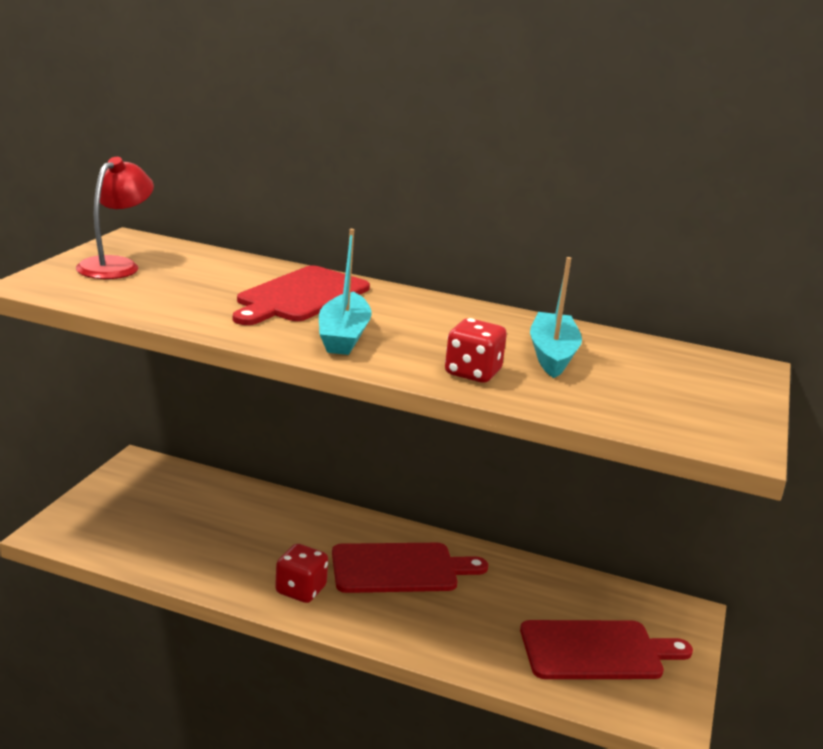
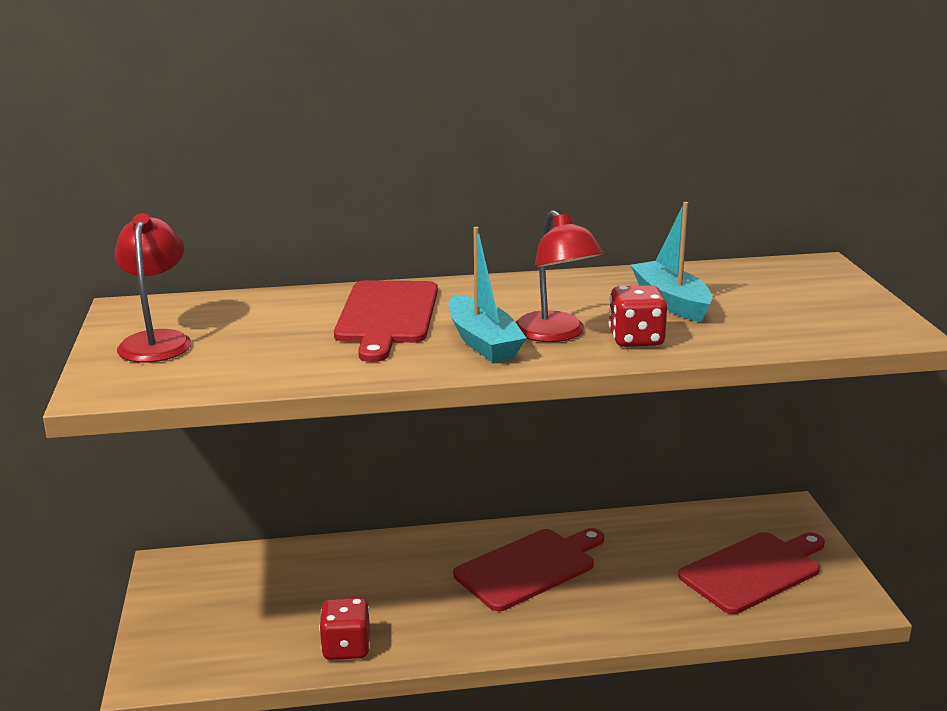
camera: 25 degrees left, 0 degrees up
(301, 590) = (462, 625): red dice -> red dice (346, 648)
(411, 349) = (556, 334): none -> red lamp

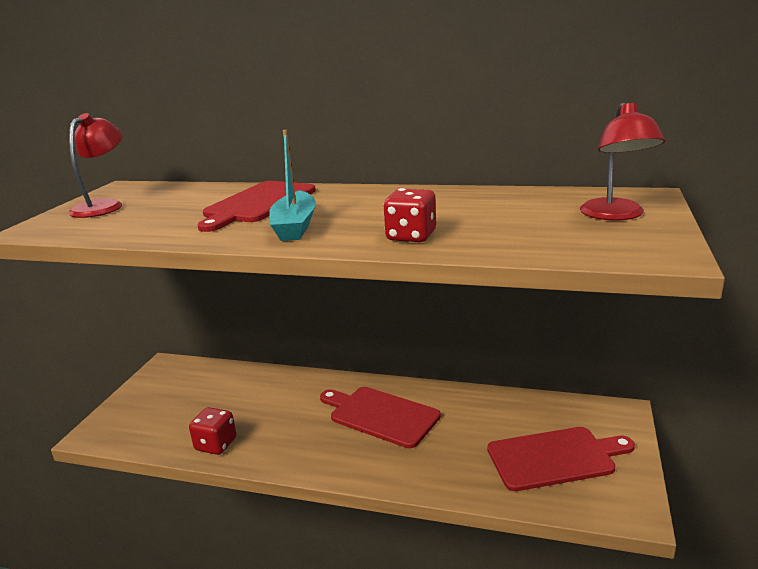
camera: 25 degrees right, 0 degrees up
(529, 567) = (380, 415): red cutting board -> red cutting board turned 135 degrees counterclockwise
(556, 334) = (354, 226): red lamp -> red lamp (616, 215)
(671, 302) = (477, 212): turquoise boat -> none

